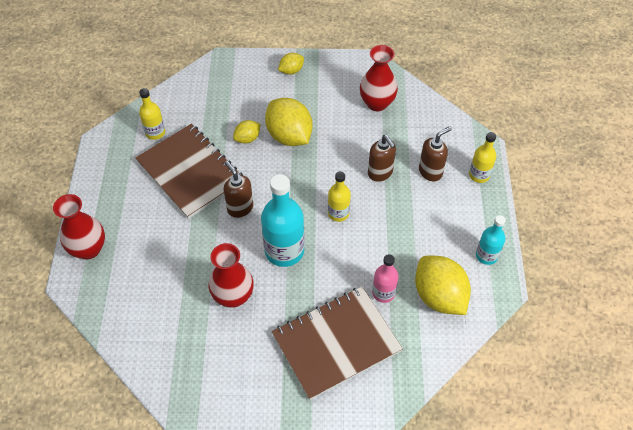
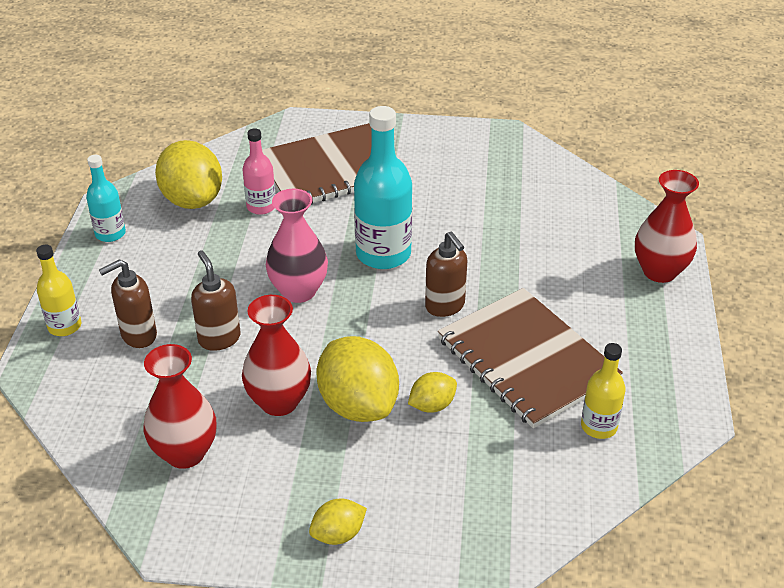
camera: 175 degrees left, 15 degrees down
(233, 296) = (453, 214): red vase -> red vase (279, 402)
(338, 213) = (298, 291): yellow bottle -> pink vase

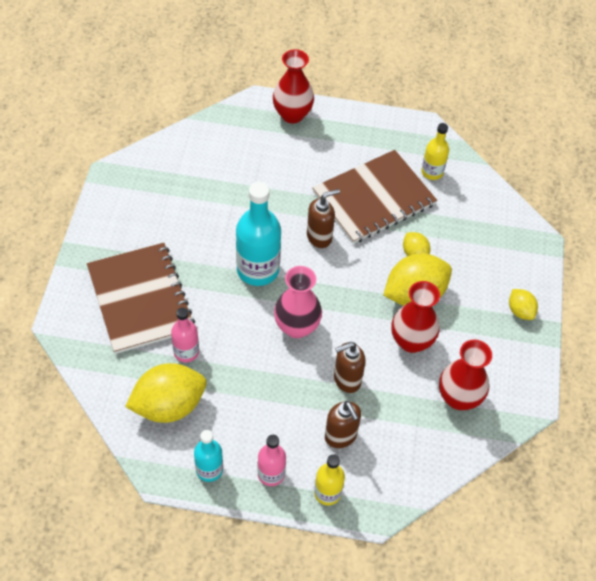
camera: 90 degrees left, 15 degrees up
(97, 279) = (271, 474): none -> pink bottle

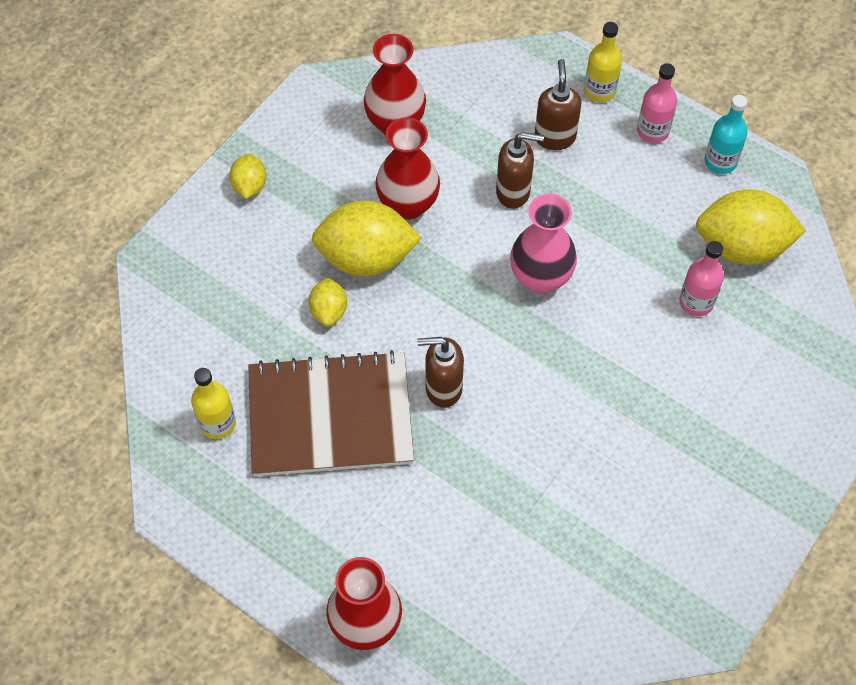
camera: 150 degrees left, 5 degrees up
(140, 299) = (731, 397): brown notebook -> none
(258, 269) = (553, 375): turquoise bottle -> none

